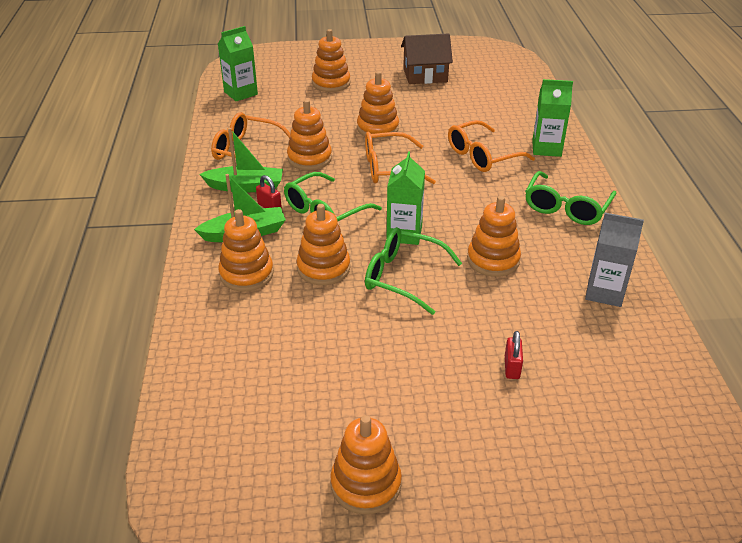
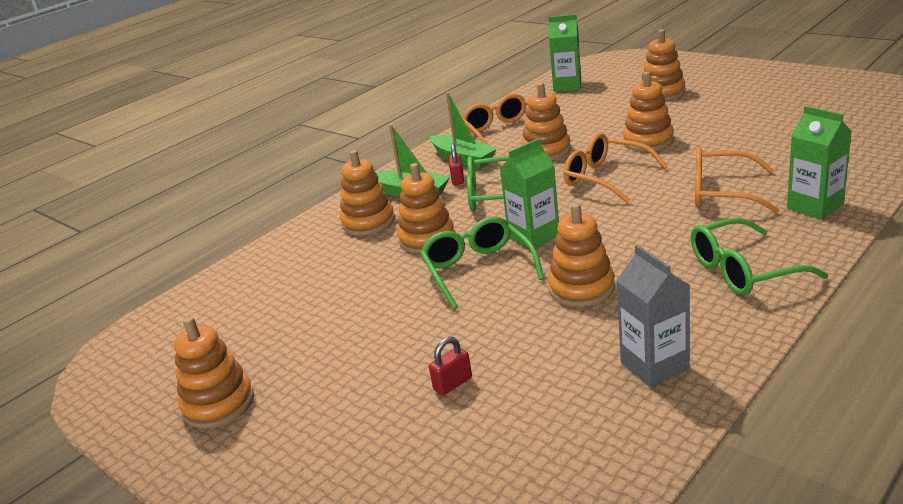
camera: 50 degrees right, 10 degrees down
(425, 75) = (776, 104): brown house -> none

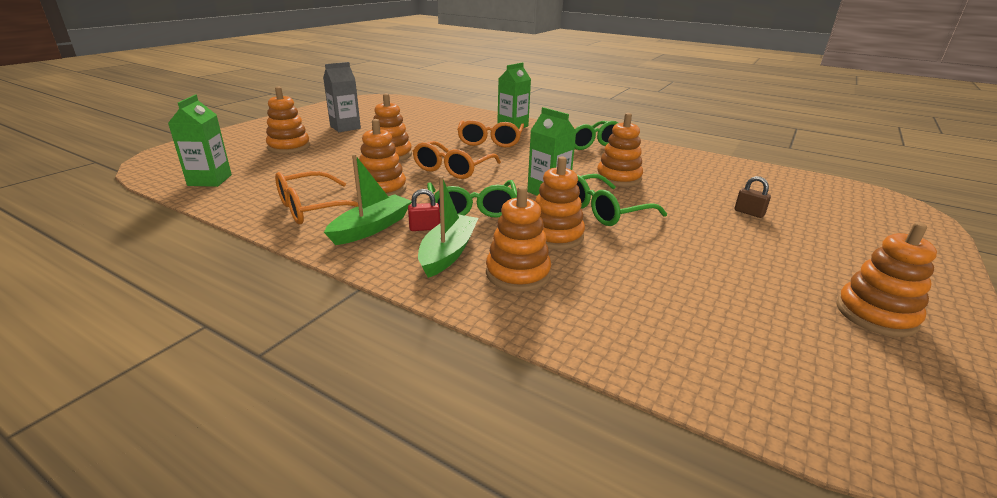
camera: 105 degrees left, 0 degrees up
(452, 384) = (749, 213): red padlock -> brown padlock
(654, 365) = (687, 163): grey carton -> grey carton (345, 127)

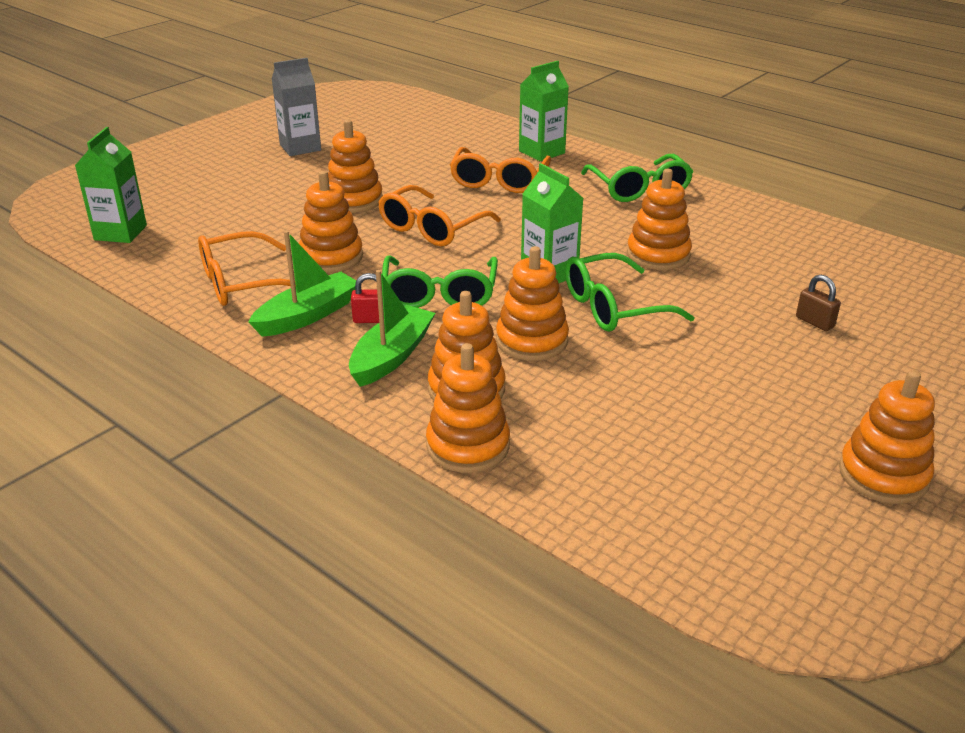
camera: 10 degrees right, 5 degrees up
(289, 147) = (221, 181): orange stacking toy -> orange stacking toy (468, 446)

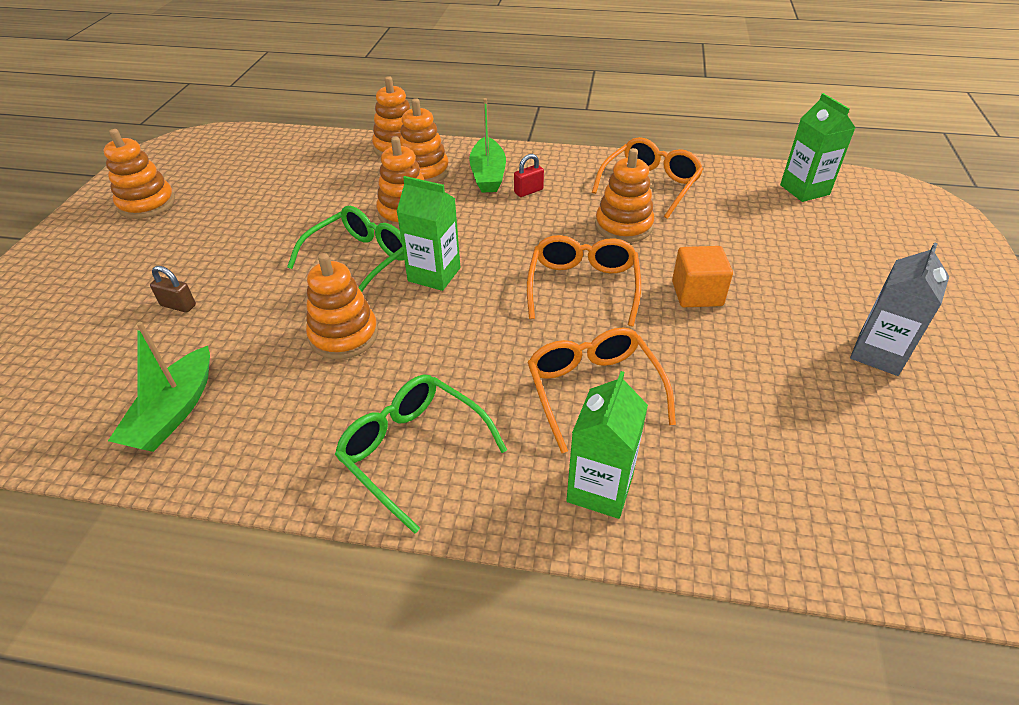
camera: 150 degrees right, 10 degrees up
(308, 315) = (573, 180): green boat -> green boat (174, 412)
(354, 200) = (697, 293): orange stacking toy -> orange cube
(439, 294) = (503, 224): green glasses -> none

